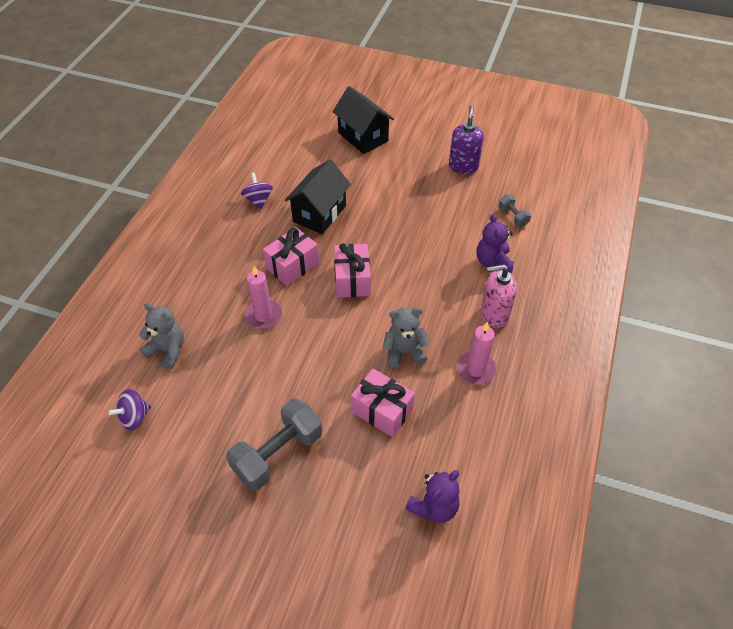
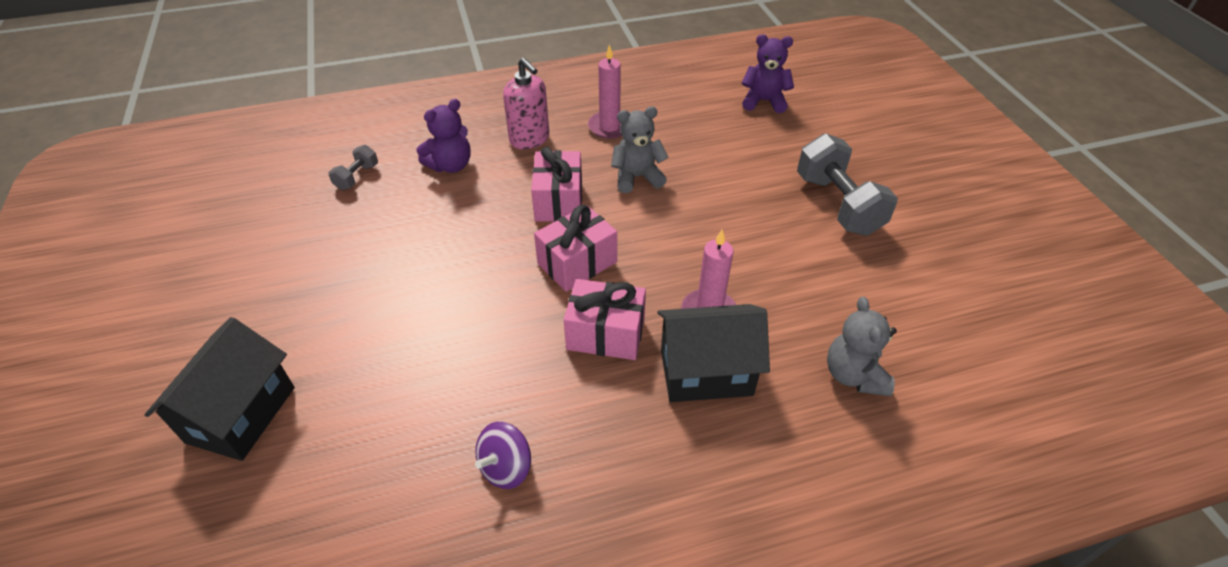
camera: 125 degrees left, 5 degrees down
(135, 417) = (952, 339): purple spinning top -> none
(278, 454) = (838, 204): grey dumbbell -> grey dumbbell turned 60 degrees clockwise
(319, 213) = (480, 364): black house -> black house (706, 372)
(382, 411) = (717, 162): pink gift -> pink gift (559, 201)
(404, 352) = (637, 177): grey teddy bear -> grey teddy bear turned 120 degrees clockwise
(463, 166) = (270, 257): purple soap dispenser -> none

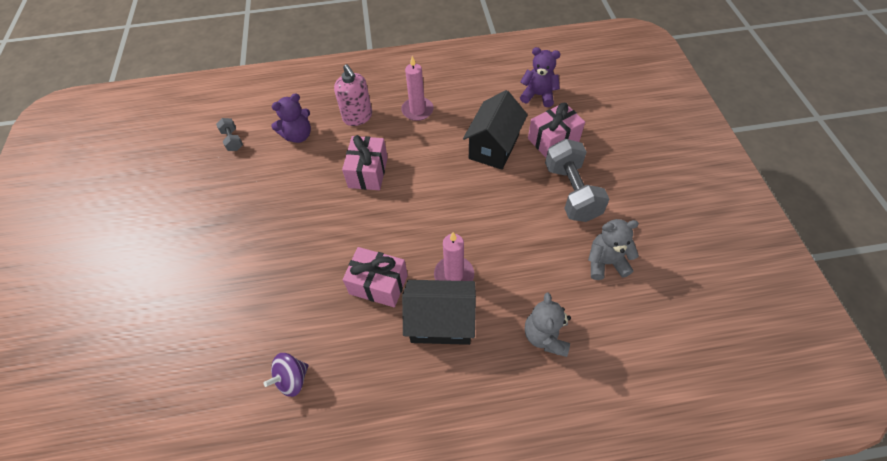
camera: 10 degrees right, 10 degrees up
(241, 414) = (132, 320): black house -> black house (494, 147)
(357, 177) = (233, 140): grey dumbbell -> grey dumbbell turned 60 degrees counterclockwise
(577, 263) = (370, 225): pink gift -> pink gift (553, 140)
(637, 177) = (428, 156): grey teddy bear -> grey teddy bear (605, 262)

